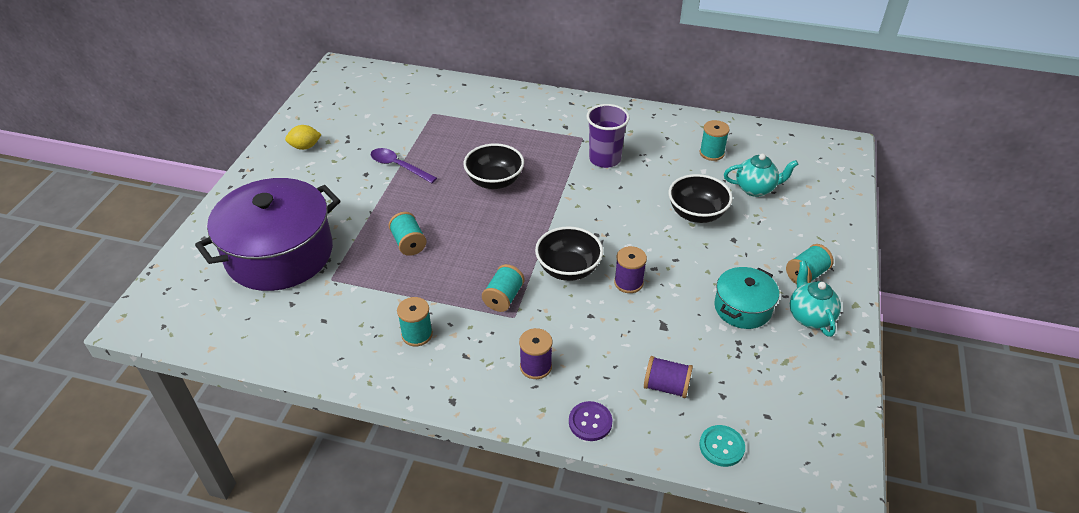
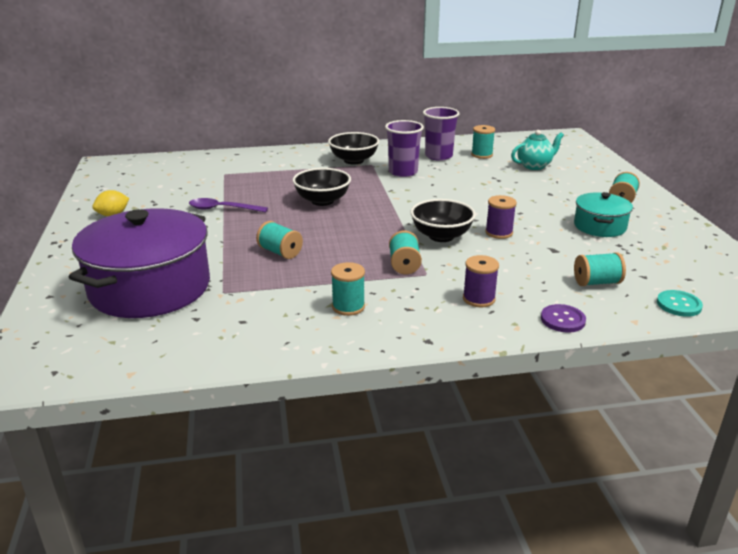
camera: 25 degrees left, 15 degrees down
(662, 142) = (438, 156): none -> purple cup
(666, 386) = (597, 282): purple spool -> turquoise spool
(696, 214) = (507, 186): black bowl -> black bowl (353, 160)
(809, 317) = (651, 220): turquoise teapot -> none

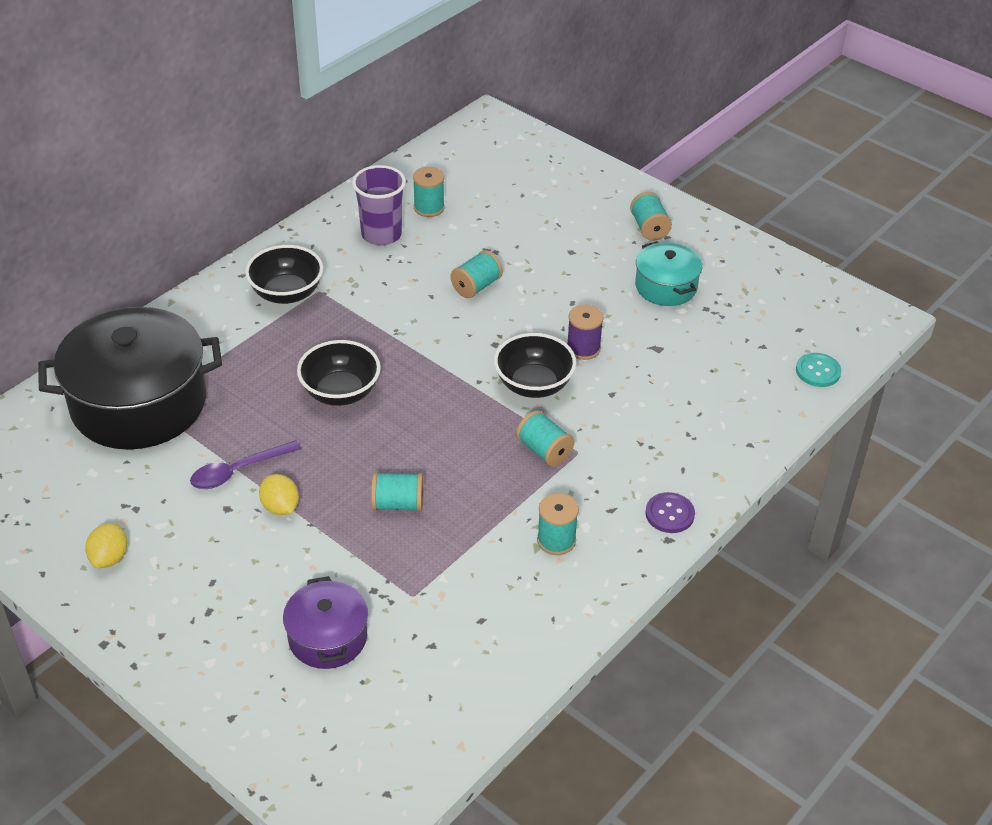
camera: 40 degrees left, 15 degrees up
(150, 288) = (328, 637): purple pot -> purple pot, size x0.51
(219, 229) = (280, 507): none -> yellow lemon
(220, 172) = (139, 403): none -> black pot
(403, 172) = (373, 289): purple cup -> none
(479, 299) = (657, 459): purple spool -> none
(534, 166) = (509, 204): turquoise teapot -> none
(562, 320) = (748, 445): purple button -> purple button (669, 514)
(597, 282) = (733, 377): turquoise spool -> turquoise spool (476, 286)

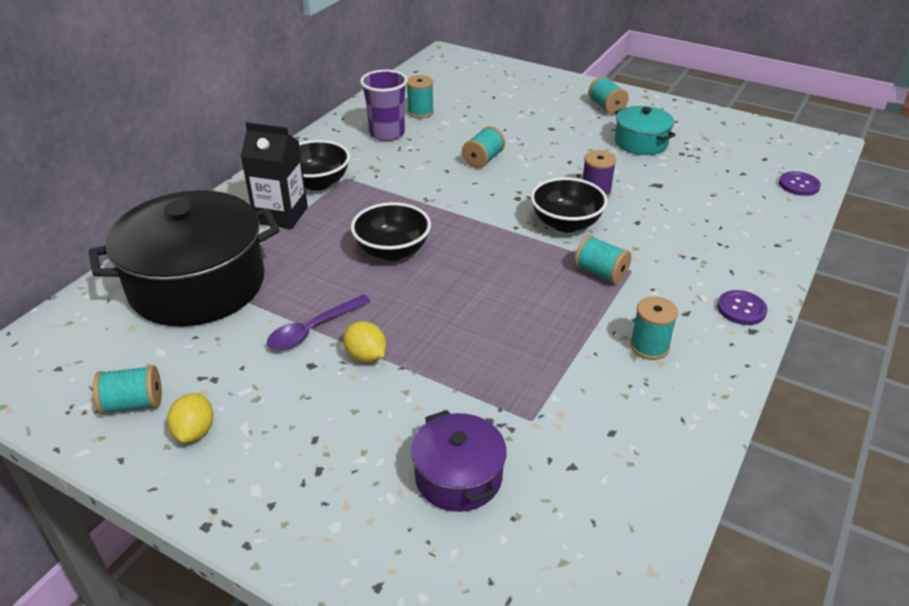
camera: 10 degrees left, 5 degrees down
(239, 331) = (281, 215): none -> black carton
(398, 504) = (483, 337): turquoise spool -> turquoise spool (133, 404)
(818, 371) = (799, 185): turquoise button -> purple button

